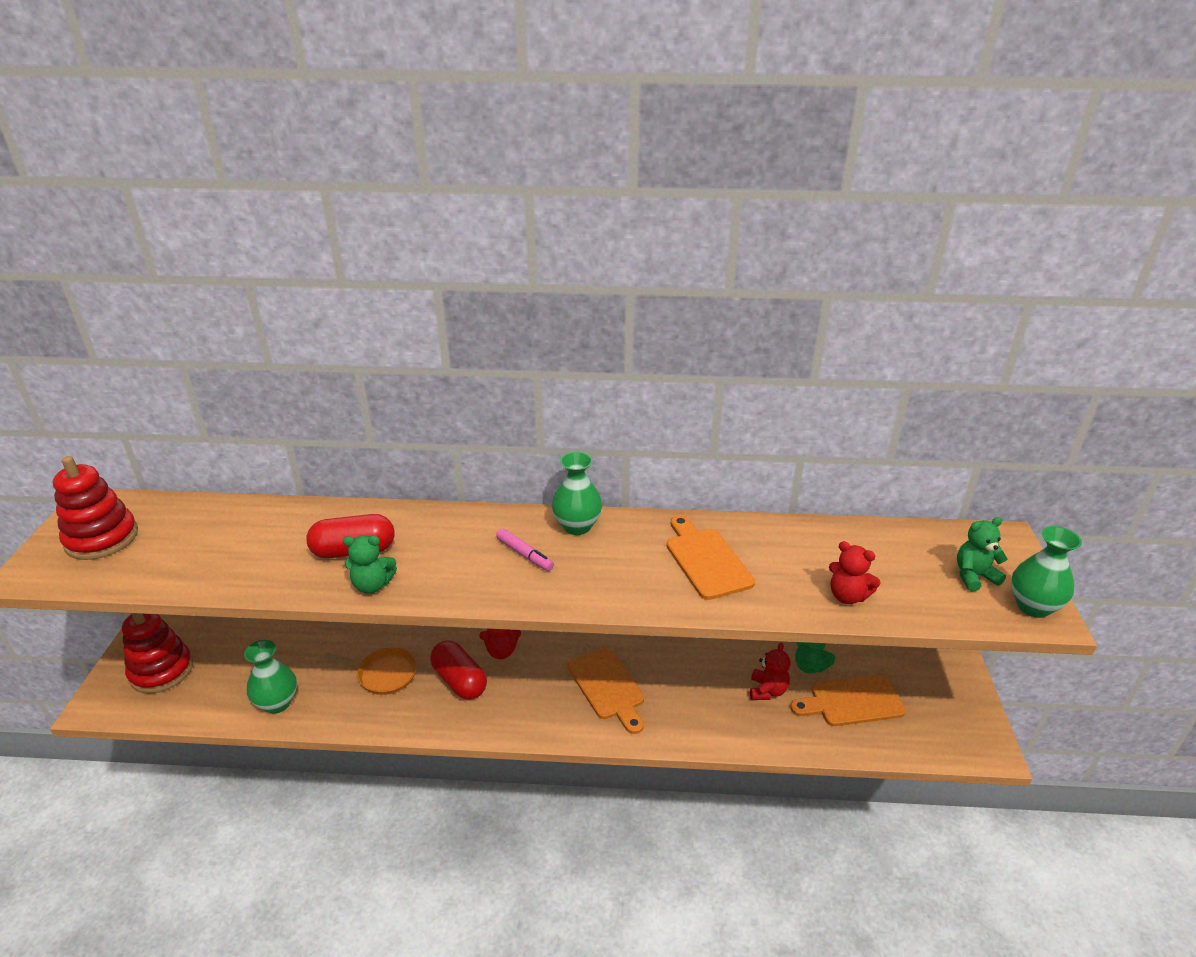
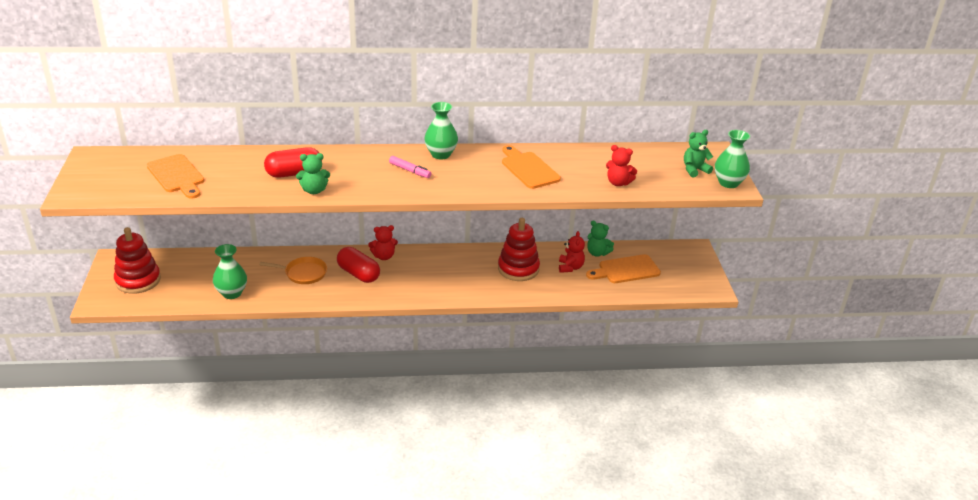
camera: 10 degrees left, 0 degrees up
(102, 538) = (112, 174): red stacking toy -> red stacking toy (518, 269)
(607, 687) = (462, 271): orange cutting board -> orange cutting board (176, 175)

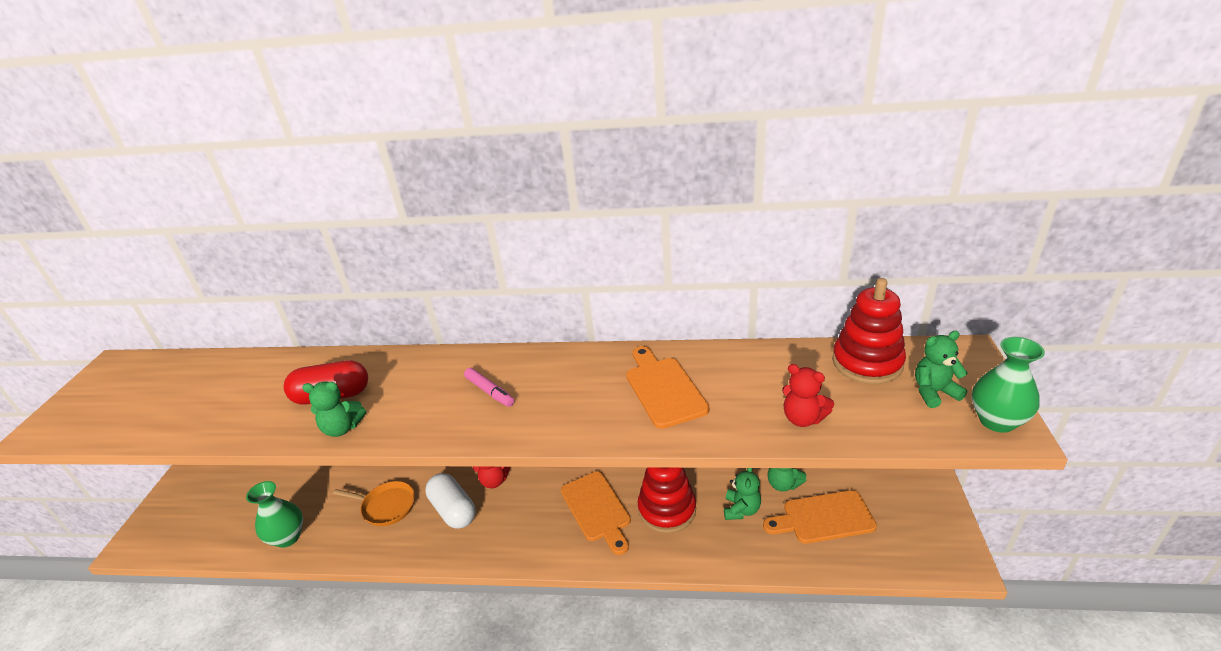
camera: 15 degrees right, 0 degrees up
(138, 280) = (192, 510): red stacking toy -> red stacking toy (867, 363)
(176, 175) = (185, 399): orange cutting board -> orange cutting board (597, 509)
(358, 274) = (453, 510): red capsule -> white capsule
(441, 154) = (543, 362): green vase -> none
(570, 267) = (741, 510): red teddy bear -> green teddy bear

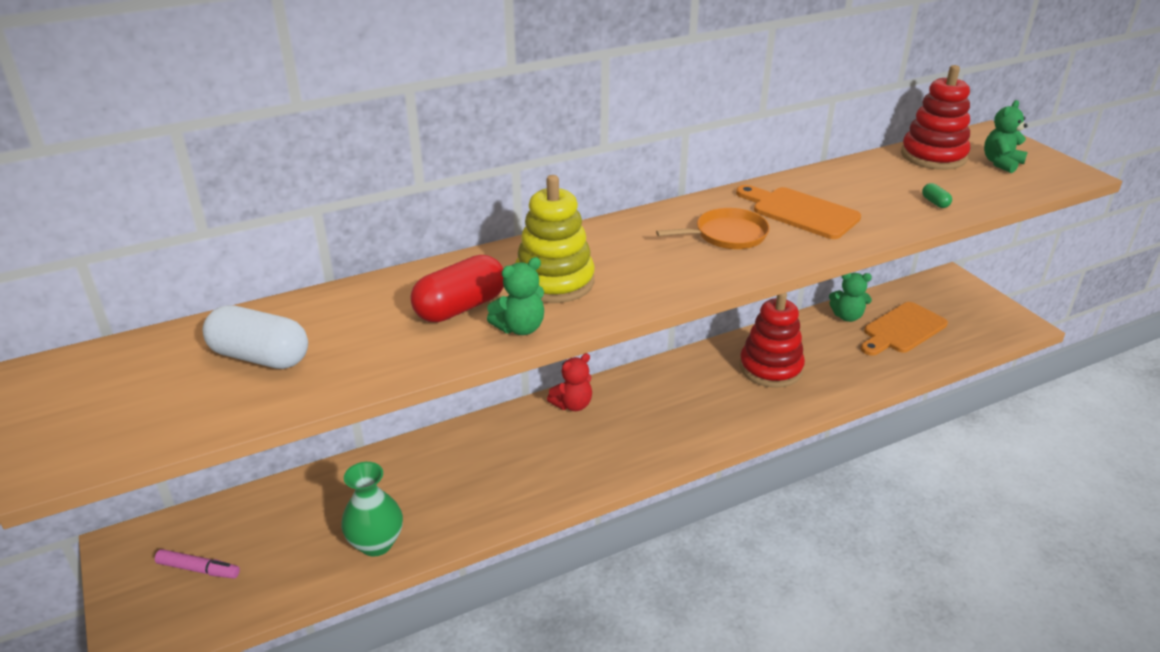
camera: 35 degrees left, 0 degrees up
(386, 506) = (471, 470): orange pan -> orange pan (727, 235)
(410, 394) = (554, 282): none -> yellow stacking toy
(453, 510) = (557, 444): white capsule -> white capsule (260, 357)
(490, 392) = (639, 256): pink marker -> pink marker (199, 569)
(597, 509) = (706, 391): orange cutting board -> none
(741, 510) = (833, 346): green teddy bear -> none
(803, 418) = (935, 202): red teddy bear -> green capsule
(997, 421) = (1059, 170): green vase -> none

